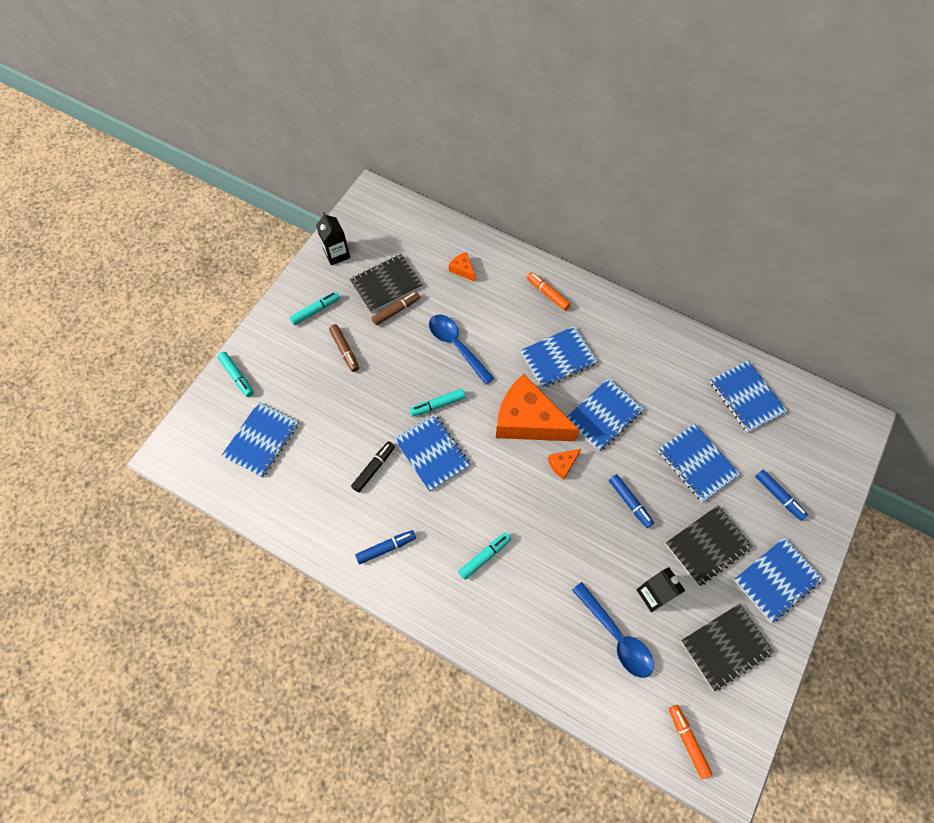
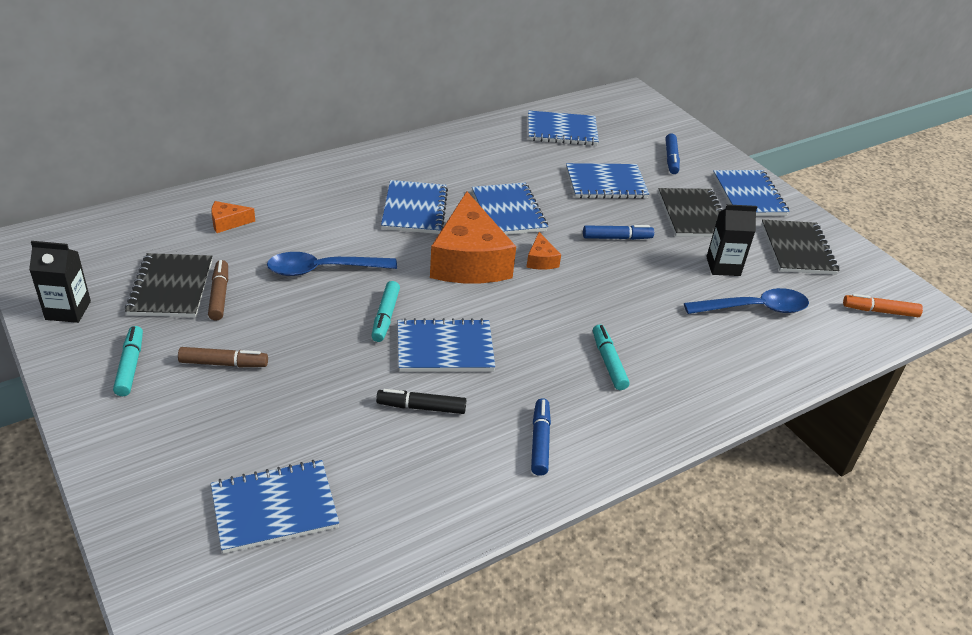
camera: 65 degrees left, 25 degrees down
(237, 376) = (139, 495): turquoise marker -> none
(261, 440) = (274, 508): blue notebook -> blue notebook turned 75 degrees counterclockwise
(374, 468) = (421, 407): black marker -> black marker turned 60 degrees counterclockwise
(528, 420) = (469, 260): orange cheese -> orange cheese turned 60 degrees counterclockwise
(547, 294) = (330, 182): orange marker -> none
(778, 496) = (671, 159): blue marker -> blue marker turned 105 degrees clockwise

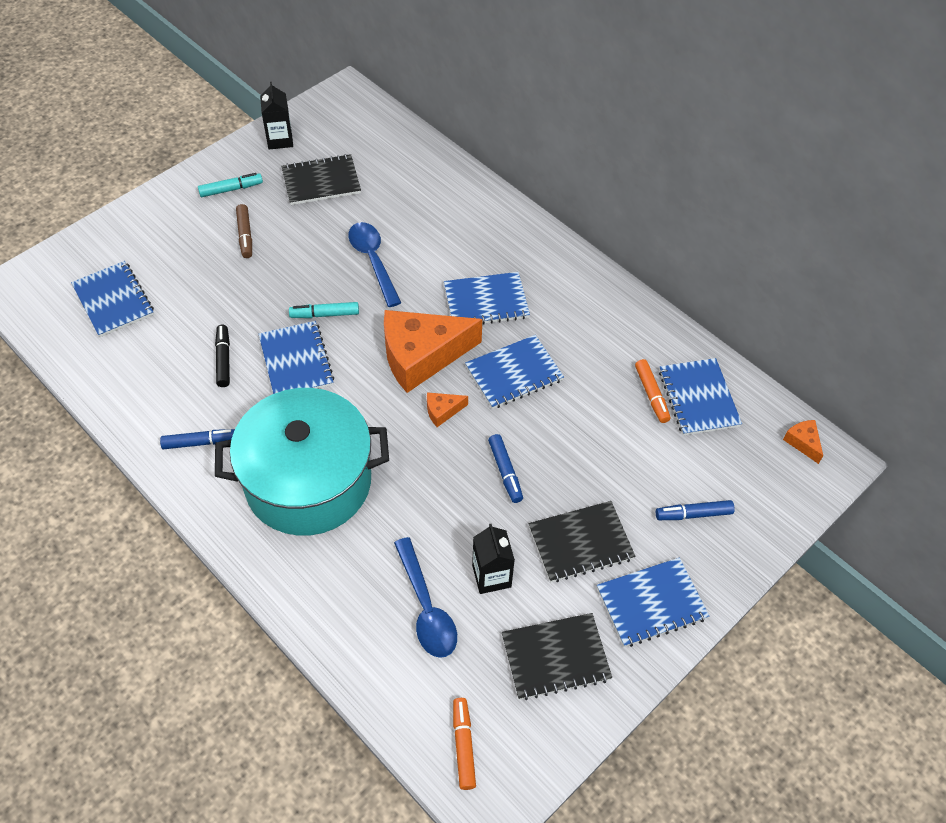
camera: 80 degrees right, 15 degrees up
(219, 295) = (321, 210): brown marker -> none
(228, 222) = (415, 187): orange cheese -> orange cheese (803, 442)
(552, 150) = (651, 395): none -> orange marker
(606, 183) = (606, 452): blue notebook -> none
(608, 362) = (308, 482): turquoise marker -> turquoise pot

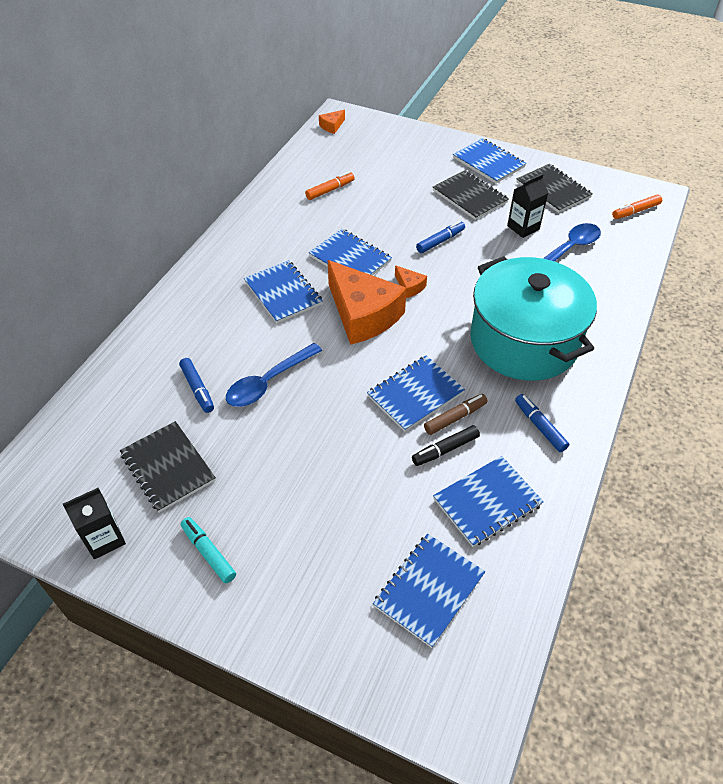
camera: 110 degrees left, 5 degrees down
(245, 235) = (277, 504): brown marker -> brown marker (455, 418)
(324, 314) = (351, 394): turquoise marker -> none
(693, 514) = (415, 158): blue marker -> blue marker (197, 389)
(698, 398) = (321, 170): blue notebook -> blue notebook (487, 502)

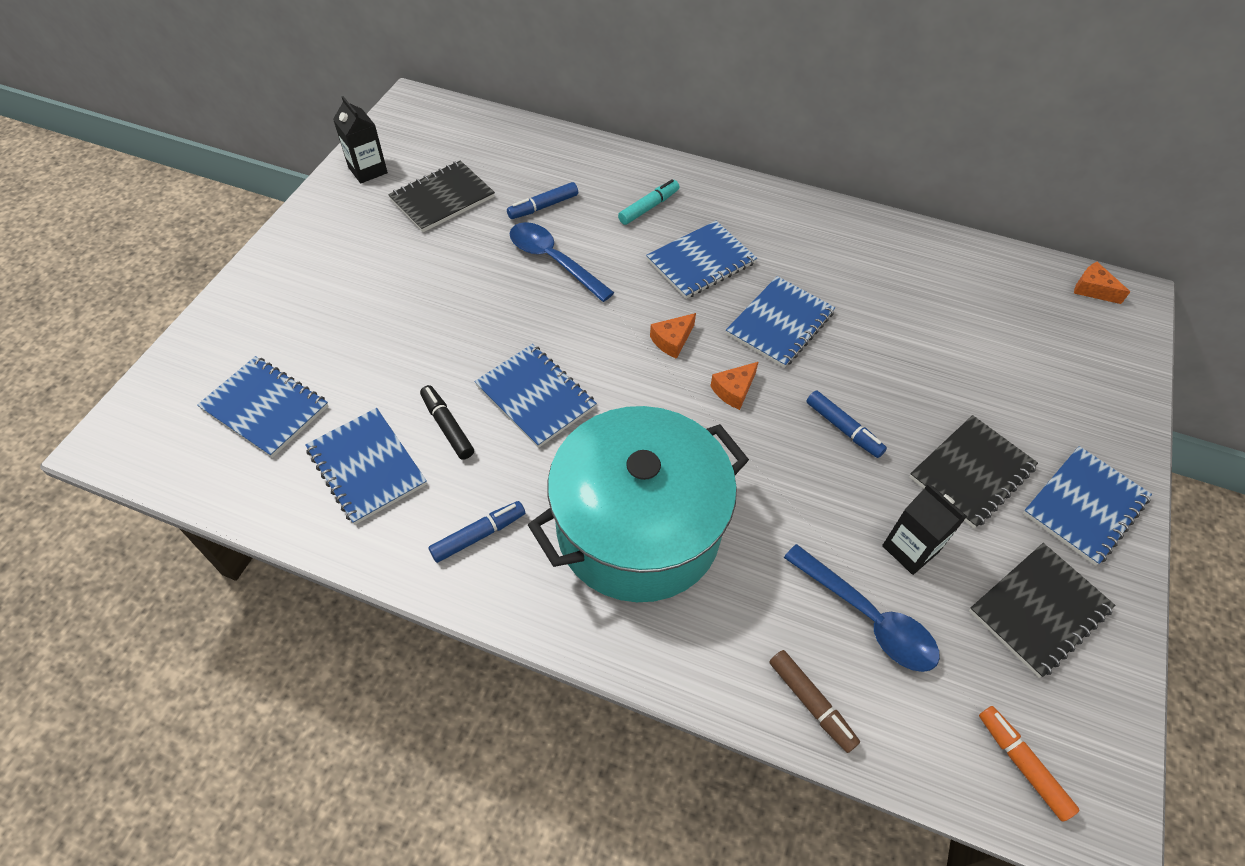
camera: 85 degrees right, 5 degrees up
(208, 553) = (341, 237): turquoise marker -> turquoise marker (649, 207)
(330, 190) = (926, 295): orange marker -> none
(362, 314) = (672, 340): orange cheese -> orange cheese, size x0.41
(455, 418) = (496, 438): brown marker -> brown marker (811, 703)

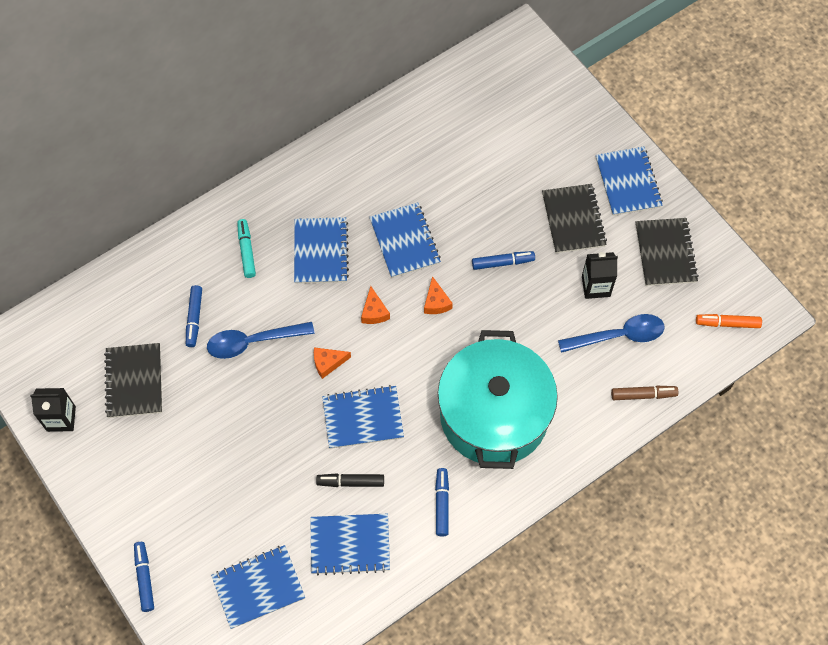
camera: 55 degrees left, 10 degrees up
(228, 308) = (144, 578): none -> blue marker
(1093, 289) = (502, 50): orange cheese -> orange cheese (328, 363)

